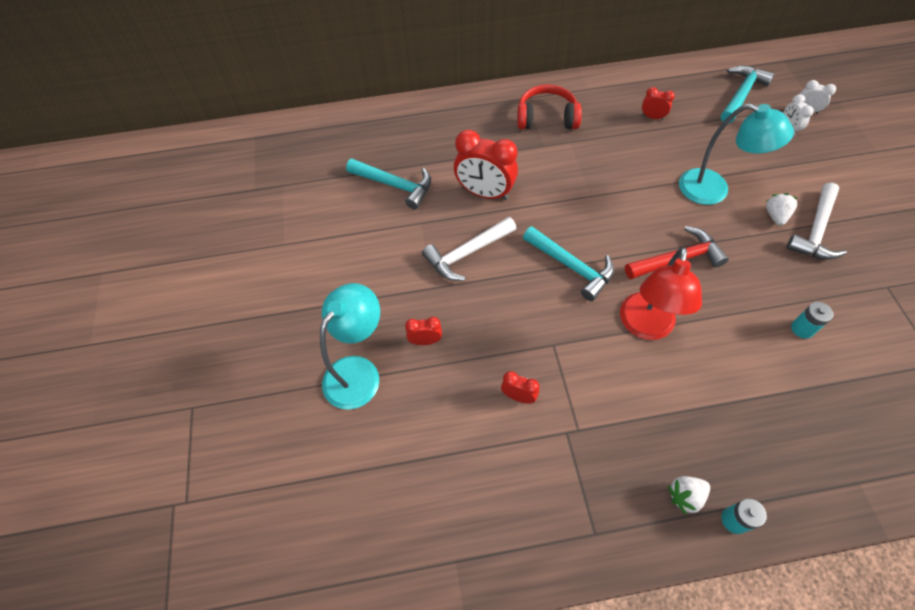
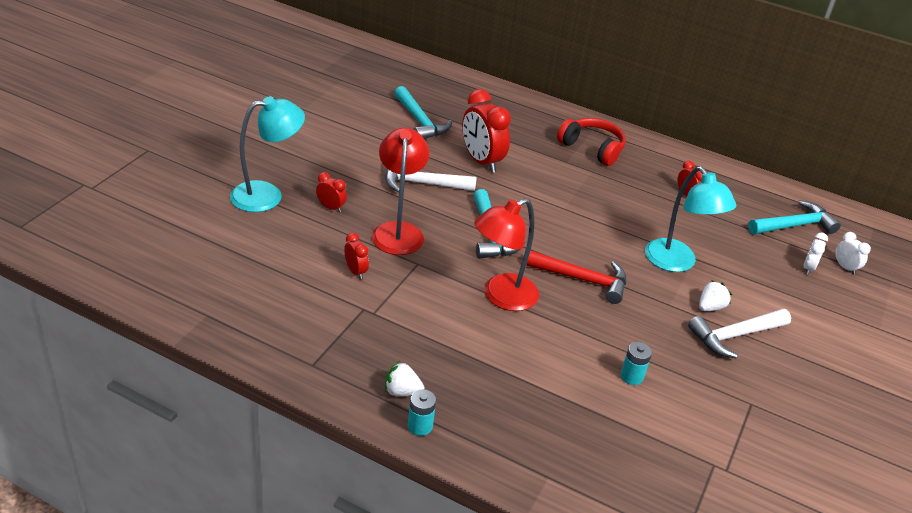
camera: 30 degrees right, 20 degrees down
(503, 322) = (398, 231): none -> red lamp

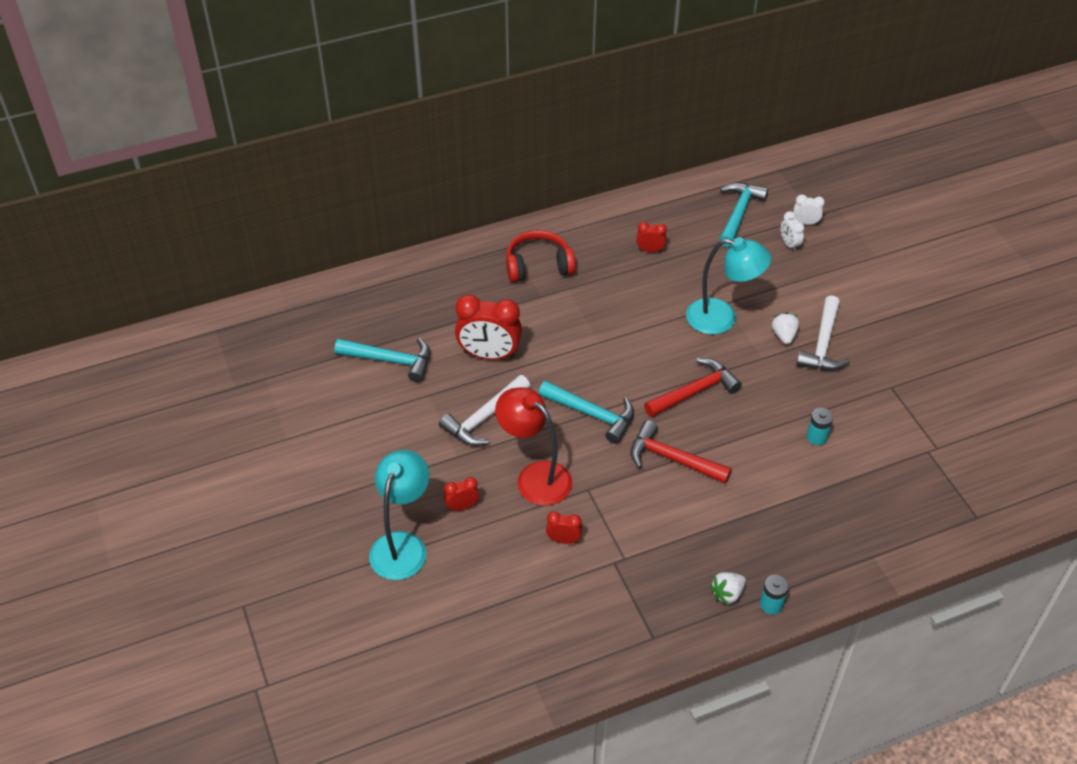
camera: 45 degrees left, 10 degrees up
(501, 297) = (672, 459): red lamp -> red hammer

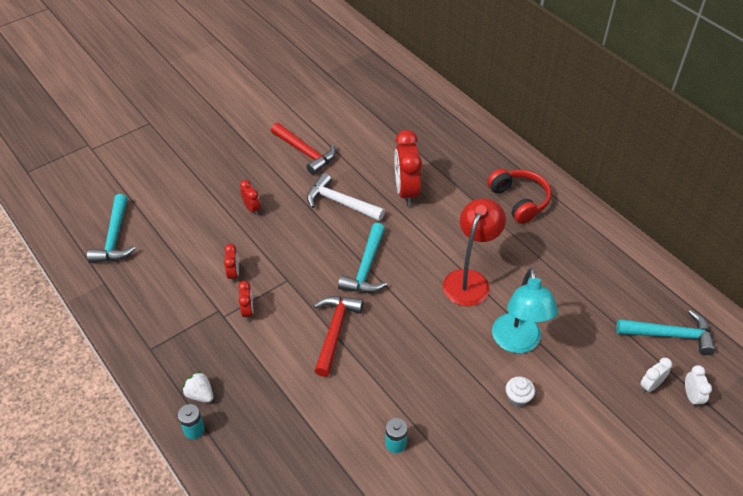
camera: 75 degrees right, 0 degrees up
(390, 360) = (378, 139): turquoise hammer -> turquoise hammer (114, 238)
(402, 545) = (211, 185): turquoise lamp -> none
(535, 477) = (291, 244): red lamp -> red lamp (469, 280)
(650, 250) = (579, 273): red clock -> red clock (248, 311)
(694, 392) = (417, 335): red hammer -> red hammer (305, 152)
(784, 335) = (518, 398): white strawberry -> white cupcake
(823, 344) = (521, 434): white hammer -> none

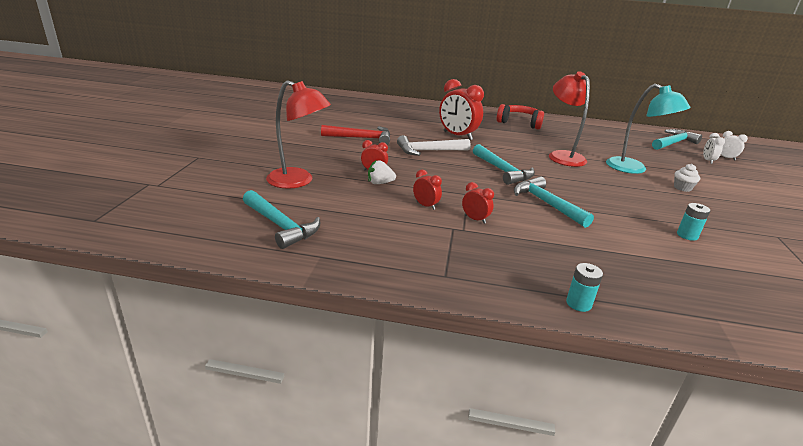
camera: 45 degrees left, 20 degrees down
(181, 192) = (298, 181): none -> red lamp
(200, 394) = (538, 280): white strawberry -> white strawberry (380, 183)
(335, 331) = (547, 204): red hammer -> turquoise hammer

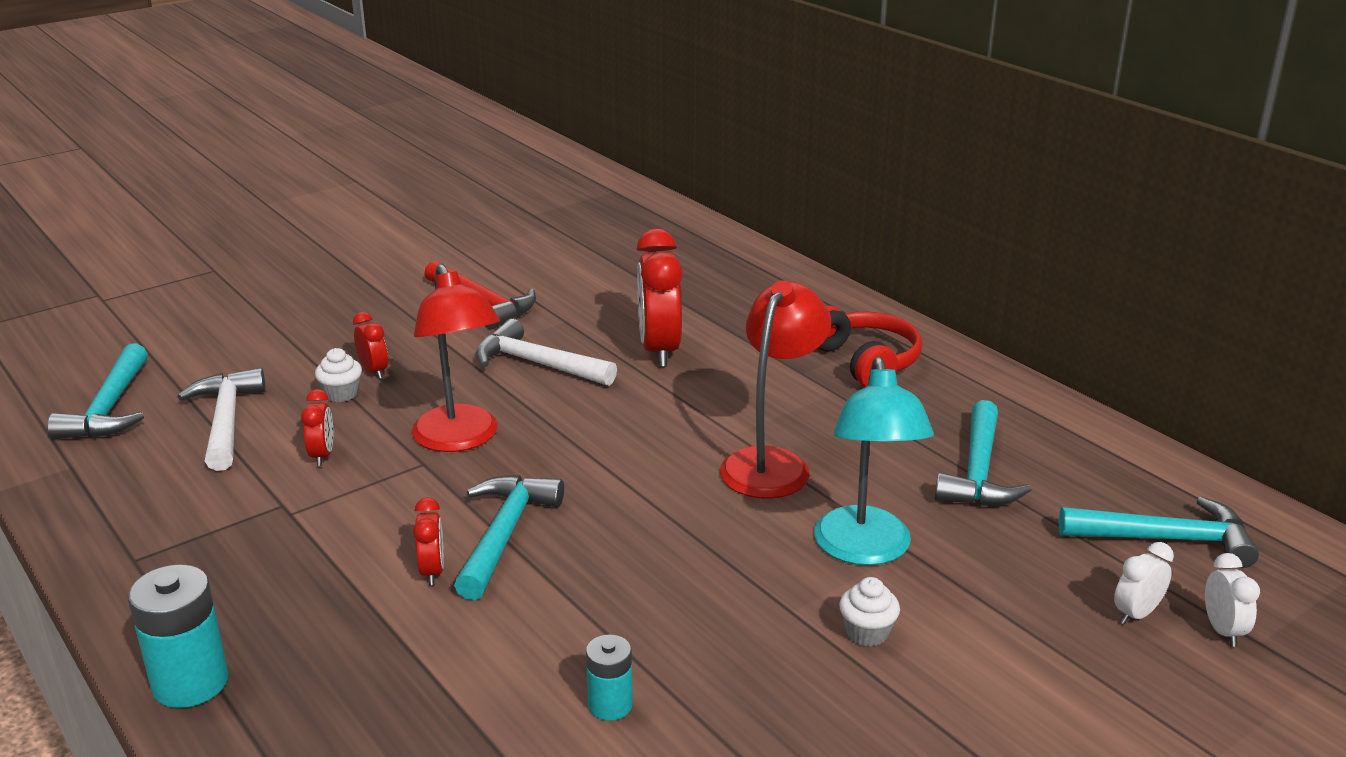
camera: 45 degrees right, 0 degrees up
(298, 181) = (250, 350): red lamp -> red lamp (460, 439)
(354, 209) = (226, 421): none -> white hammer
(380, 183) = (341, 394): white strawberry -> white cupcake
(475, 219) = (339, 506): red clock -> red clock (432, 571)
(502, 171) = (576, 447): turquoise hammer -> turquoise hammer (978, 471)
(578, 303) = (190, 683): turquoise battery -> turquoise battery, size x1.69

